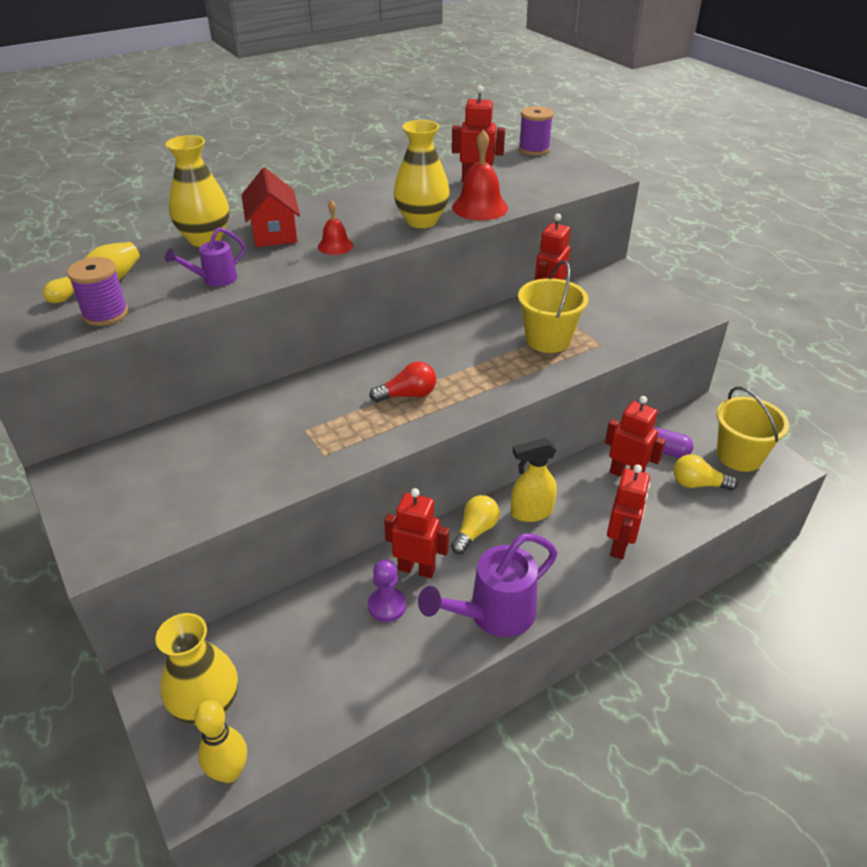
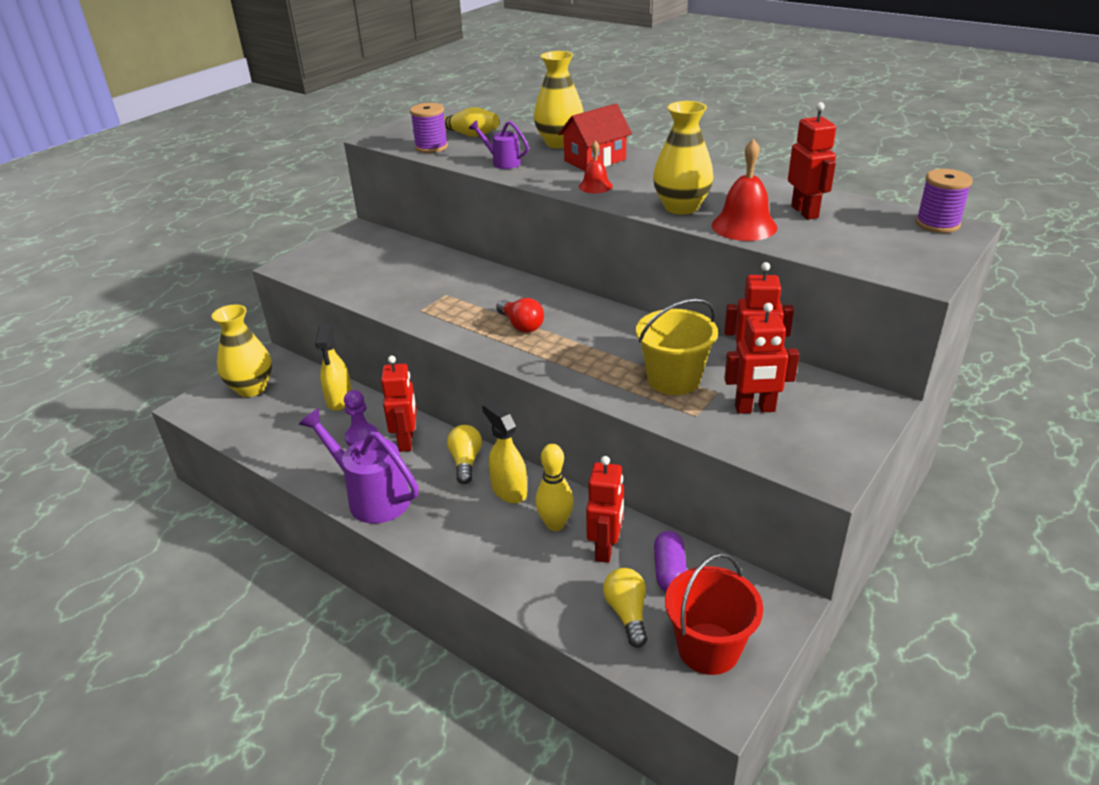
camera: 70 degrees right, 5 degrees down
(229, 772) = (204, 414): yellow bowling pin -> yellow bowling pin (555, 524)
(302, 614) = (339, 400): none -> yellow spray bottle
(475, 531) = (465, 462): yellow light bulb -> yellow light bulb turned 105 degrees counterclockwise
(620, 545) = (493, 563): red robot -> red robot (755, 409)
(739, 456) = (708, 648): yellow bucket -> red bucket

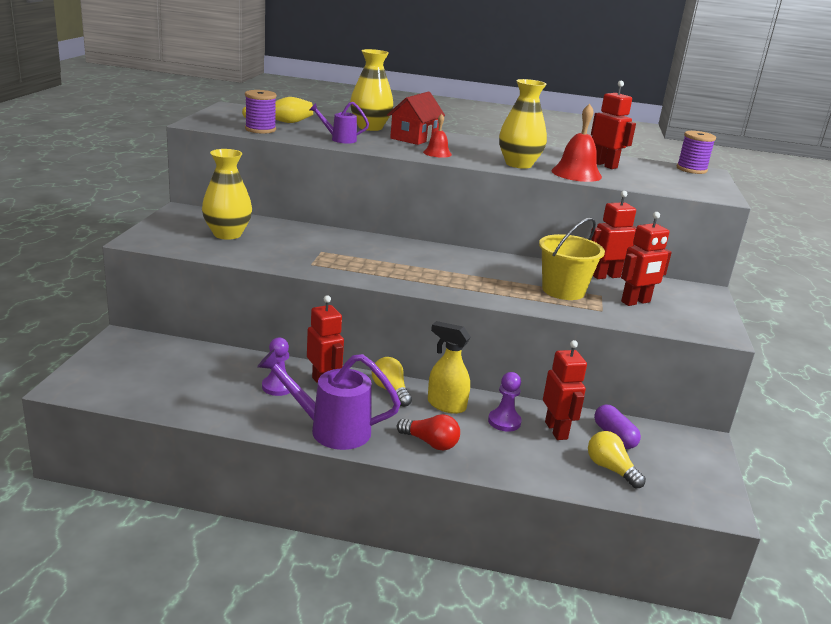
camera: 30 degrees left, 10 degrees down
(251, 388) = (124, 364): yellow vase -> yellow vase (227, 234)
(339, 400) = (228, 362): yellow spray bottle -> none
(521, 325) = (410, 267): red light bulb -> red light bulb (430, 443)
(555, 524) = (504, 421): yellow bowling pin -> purple pawn
(708, 648) = (683, 478): red bucket -> none

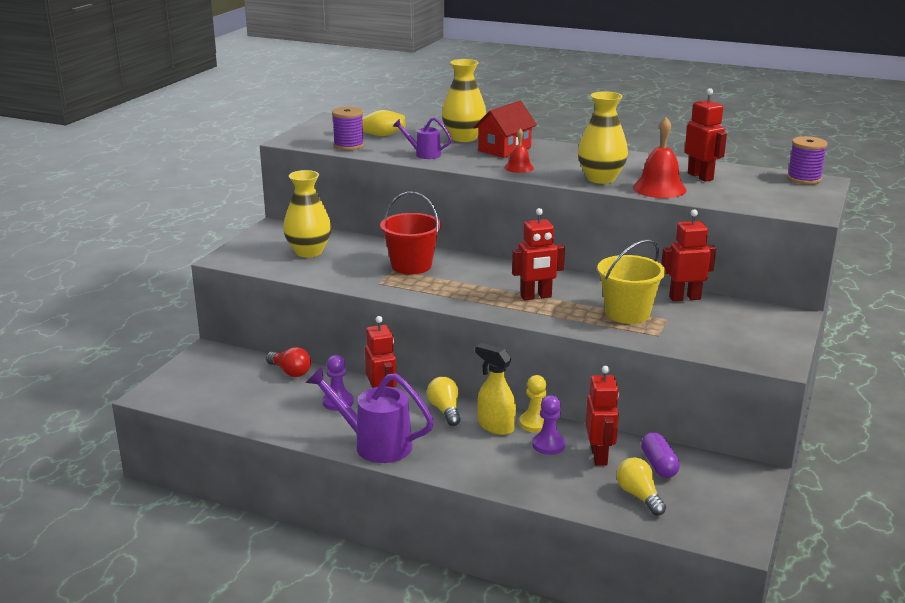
camera: 15 degrees right, 0 degrees up
(337, 247) = (411, 266): none -> red bucket
(430, 443) = (466, 461): red light bulb -> red light bulb (290, 372)
(482, 400) = (535, 423): none -> yellow pawn
(636, 302) = (702, 327): red robot -> red robot (536, 297)

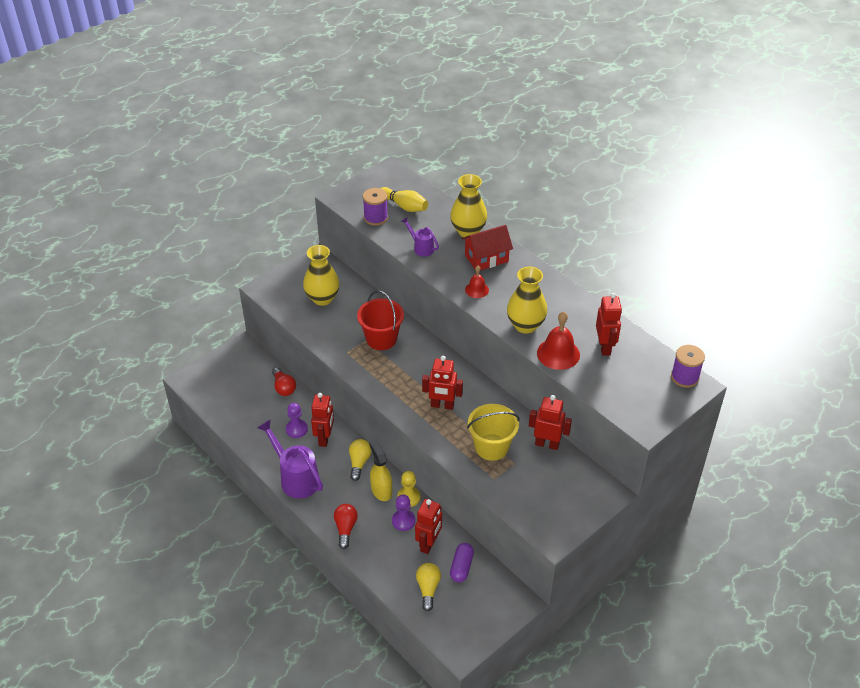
camera: 25 degrees right, 20 degrees up
(482, 472) = (345, 528): none -> red light bulb

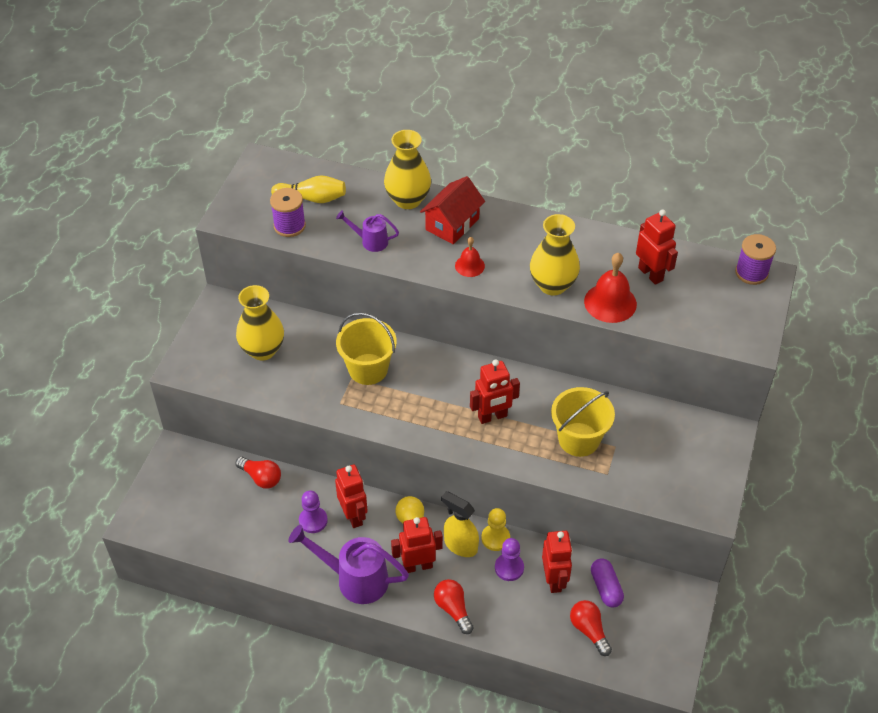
camera: 30 degrees left, 5 degrees up
(381, 339) = (368, 369): red bucket -> yellow bucket
(428, 589) = (589, 630): yellow light bulb -> red light bulb
(547, 444) = (632, 408): red robot -> red robot (417, 566)

